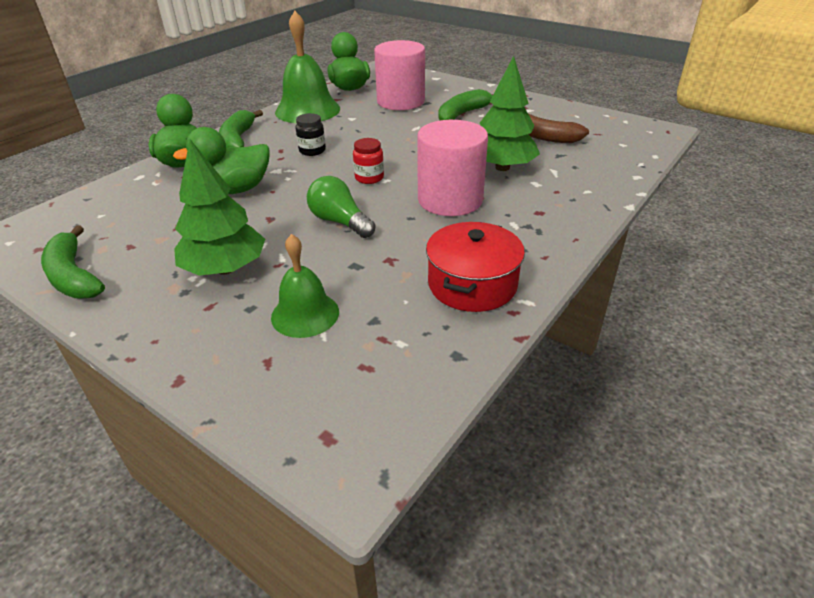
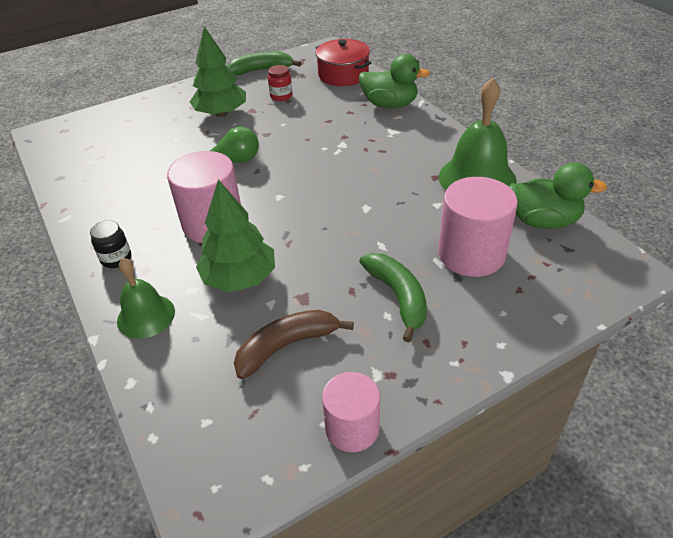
camera: 115 degrees right, 5 degrees up
(235, 190) = (322, 123): green duck -> none
(238, 140) = (420, 131): green banana -> none
(305, 314) = (149, 135): green bell -> green bell (146, 316)
(312, 151) = (368, 167): black jar -> black jar (116, 259)
(369, 178) = (289, 188): red jar -> red jar (281, 96)
(472, 284) = (104, 201): red pot -> red pot (343, 75)
(569, 109) = (352, 428): none -> pink cylinder

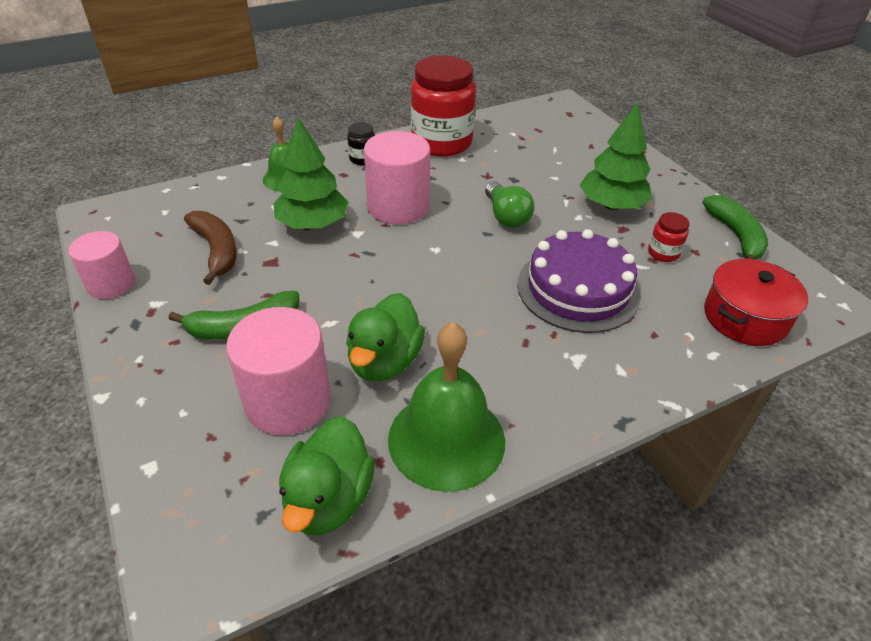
camera: 90 degrees right, 0 degrees up
(97, 204) = (441, 143): none -> red jar
(324, 129) = (578, 289): none -> purple cake
(390, 104) = (656, 363): green duck -> green duck (384, 361)

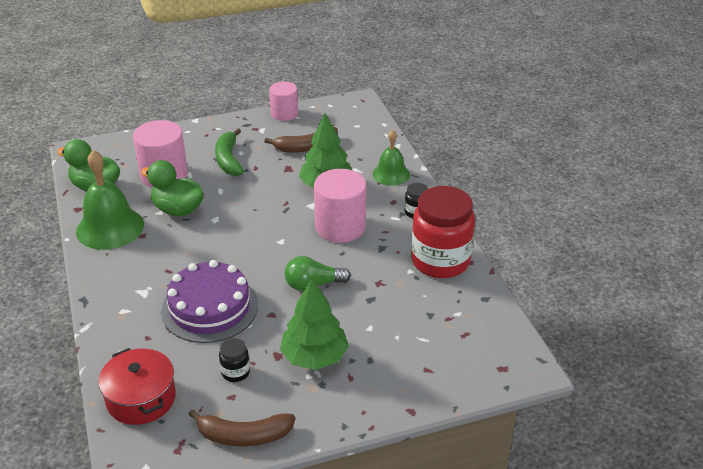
camera: 100 degrees right, 5 degrees down
(663, 253) = (235, 372): red jar -> black jar
(736, 236) = (243, 436): green banana -> brown banana

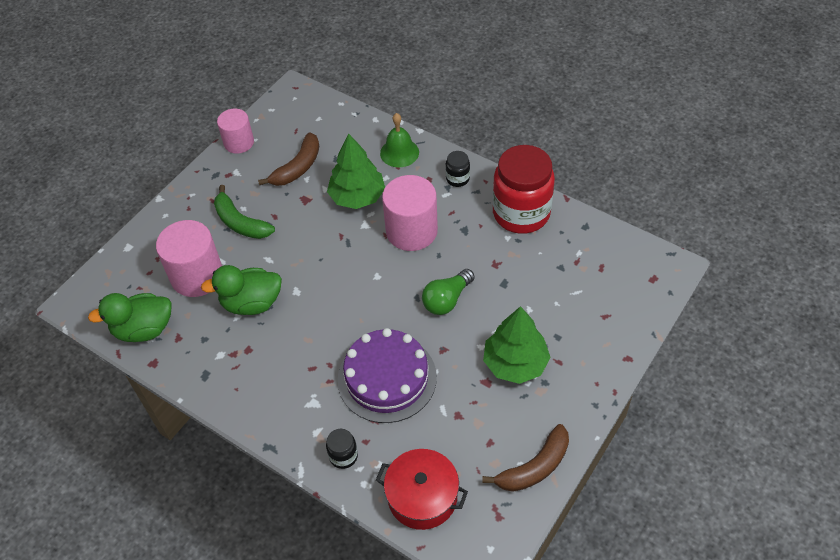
camera: 35 degrees left, 15 degrees up
(110, 227) = (208, 362): green bell -> none
(235, 372) = (470, 420): black jar -> black jar (343, 456)

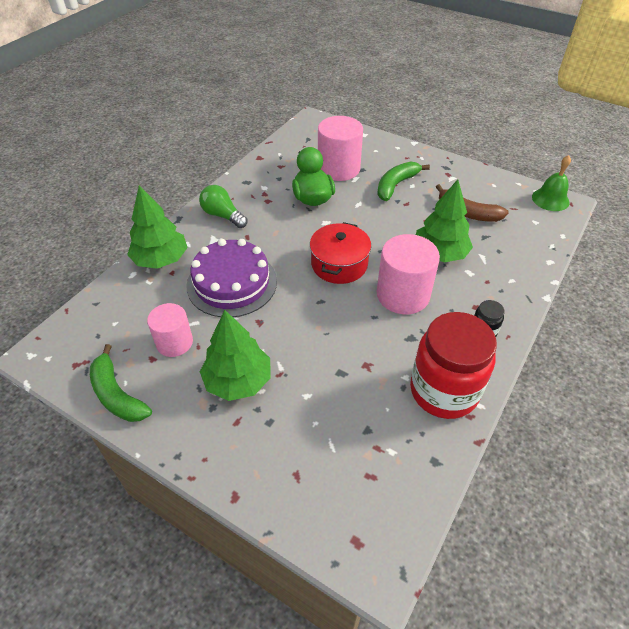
camera: 85 degrees right, 5 degrees down
(144, 329) = (288, 150): green duck -> none
(239, 142) = (487, 176): pink cylinder -> pink cylinder (174, 342)
(343, 456) = (161, 260): black jar -> green tree
(399, 152) = (508, 282): green bell -> green bell (550, 199)
(422, 497) = (110, 310): red pot -> red pot (339, 264)
(447, 300) = (318, 324): green light bulb -> green light bulb (223, 215)
(534, 467) = (117, 394): brown banana -> green banana

